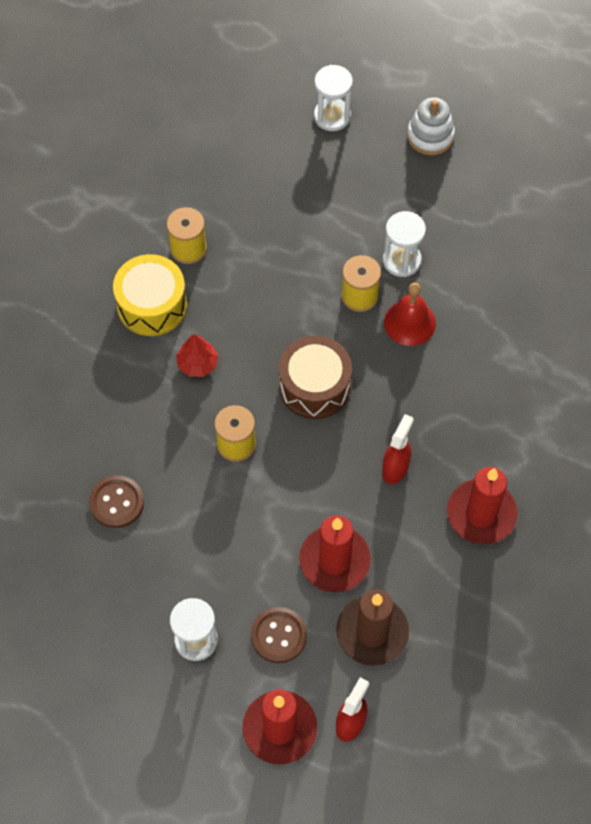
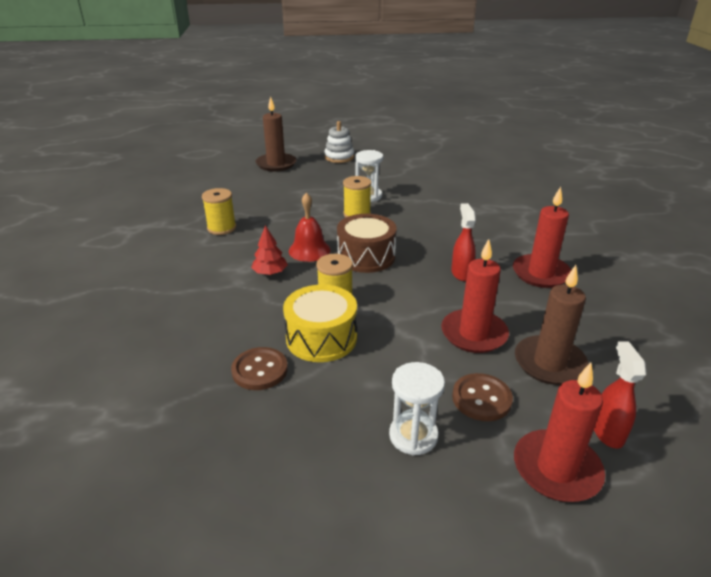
camera: 30 degrees left, 30 degrees down
(152, 305) = (212, 258): yellow drum -> yellow drum (321, 338)
(332, 116) = (276, 164): white hourglass -> brown candle
(409, 322) = (399, 215): red bell -> red bell (309, 250)

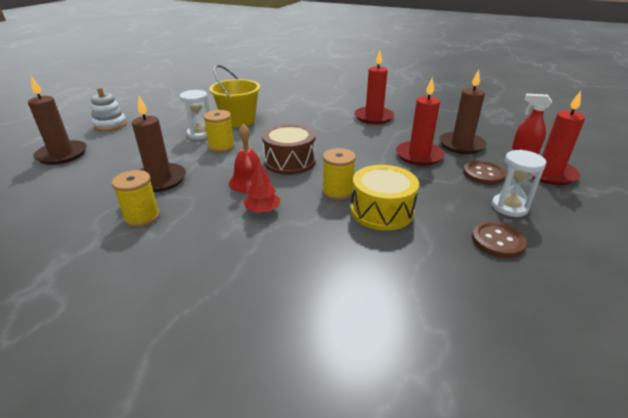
camera: 60 degrees left, 0 degrees up
(260, 370) = (404, 252): brown button -> brown button (497, 241)
(276, 212) = (160, 180): none -> brown candle
(418, 201) = (238, 120): none -> yellow bucket
(461, 273) = (349, 137): red spray bottle -> none

